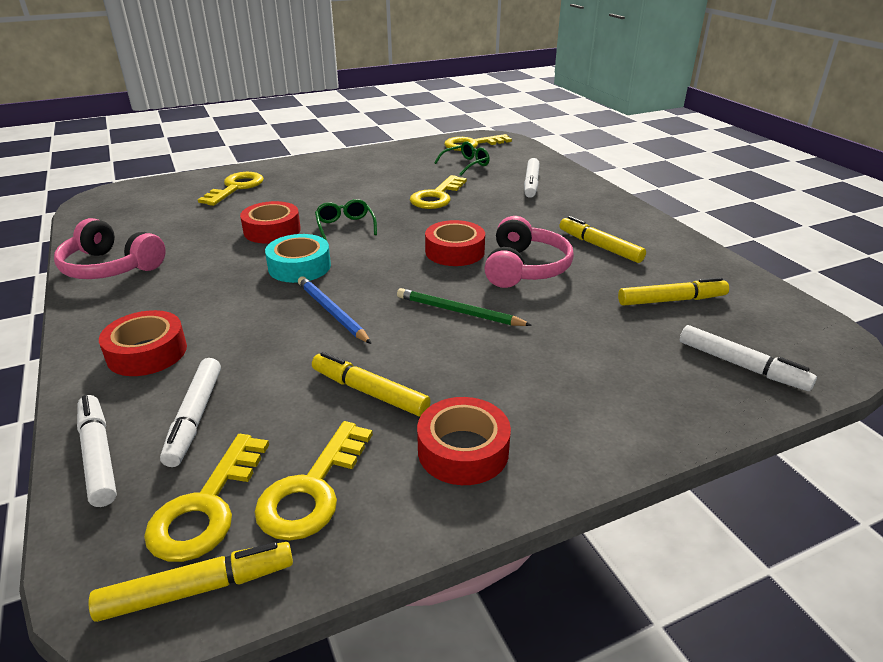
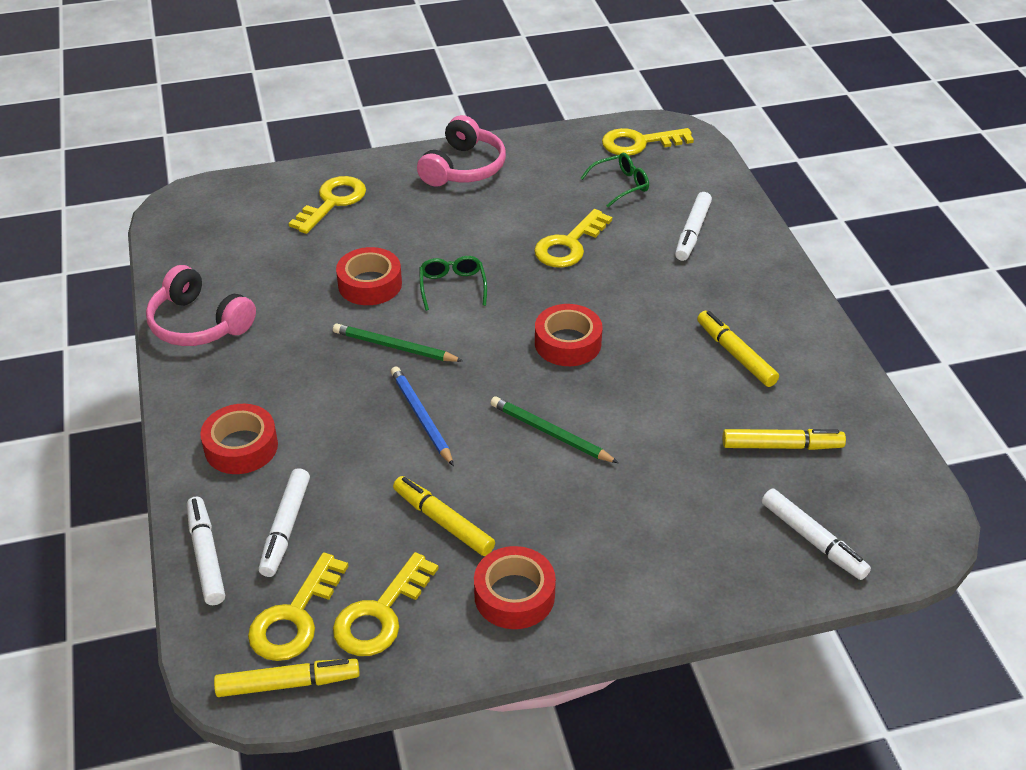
camera: 10 degrees right, 10 degrees up
(299, 267) = (395, 347): turquoise tape -> green pencil
(525, 268) = (638, 378): pink headphones -> pink headphones (463, 168)

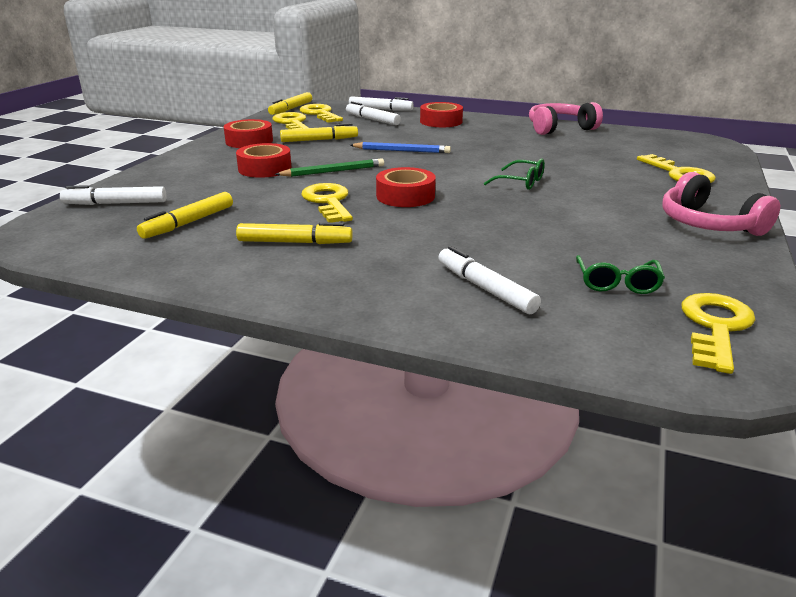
camera: 125 degrees right, 15 degrees down
(370, 284) = (553, 164): red tape -> red tape (265, 168)
(395, 347) = (475, 157): green pencil -> none
(569, 245) = (530, 229): yellow key -> yellow key (328, 202)

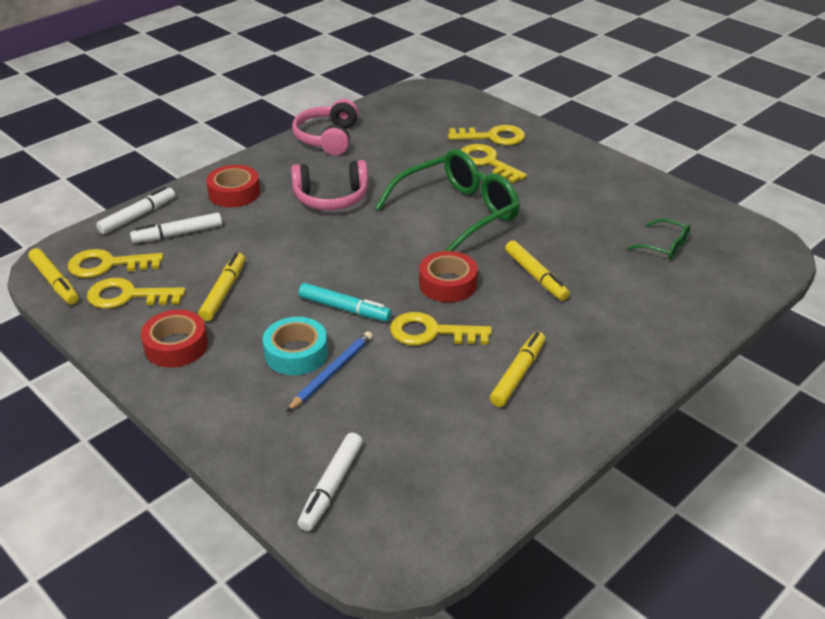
camera: 65 degrees left, 10 degrees up
(189, 223) = (429, 435): yellow marker -> yellow marker (536, 276)
(265, 168) = (296, 353): red tape -> turquoise tape
(333, 171) = (344, 309): green pencil -> turquoise marker
(401, 151) = (314, 248): blue pencil -> blue pencil (332, 373)
(485, 289) = (649, 302): white marker -> none
(520, 182) = (457, 213): green glasses -> green glasses, size x2.24
(708, 224) = (593, 171): pink headphones -> pink headphones (331, 198)
(715, 327) = (733, 237): yellow key -> yellow key (487, 162)

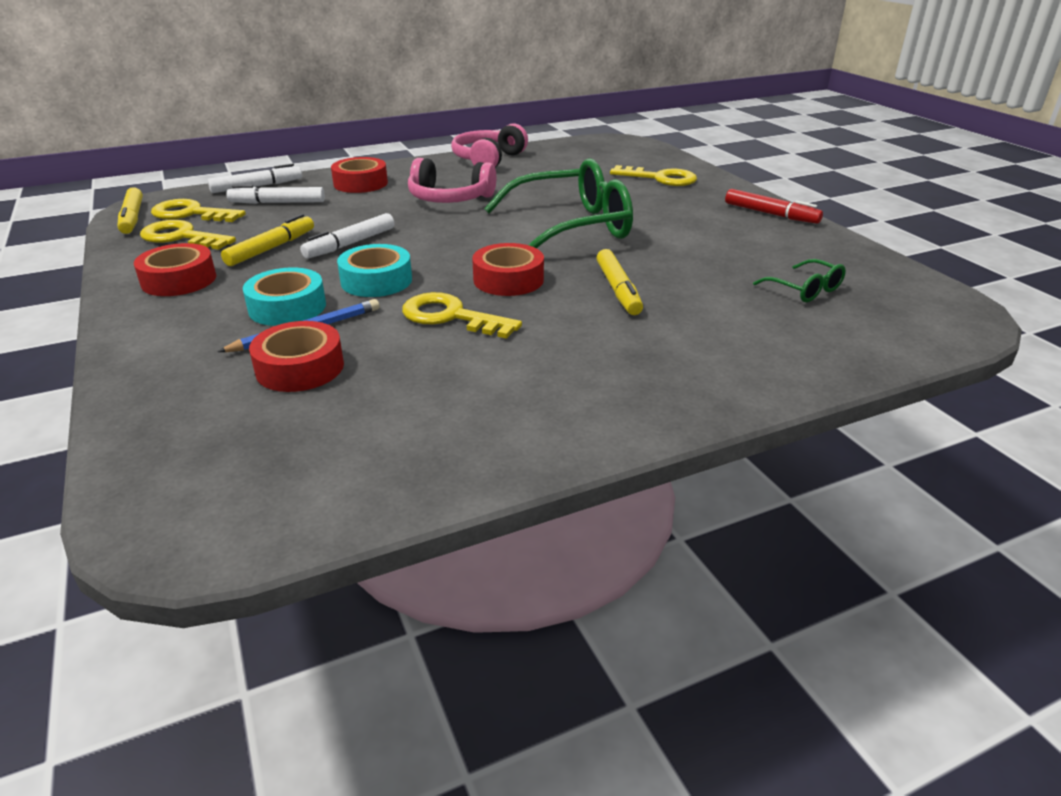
camera: 20 degrees right, 5 degrees down
(331, 487) = (191, 435): white marker -> white marker (350, 244)
(344, 309) = (376, 281): turquoise marker -> turquoise tape
(357, 409) = (300, 367): none -> red tape
(487, 162) = (638, 195): yellow key -> none
(518, 374) = (519, 374): yellow marker -> none
(602, 166) = (771, 214): none -> red marker

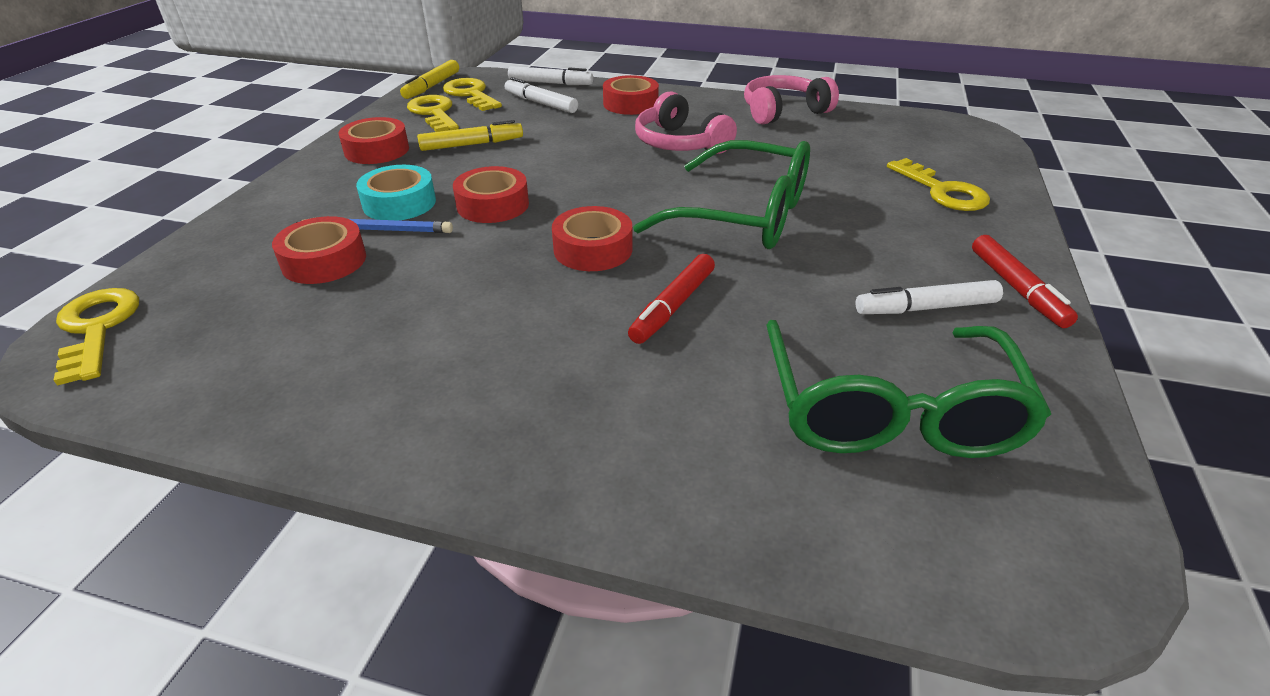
camera: 40 degrees right, 5 degrees up
(350, 244) = (530, 161): white marker -> white marker (926, 308)
(376, 281) = (493, 205): turquoise tape -> red tape
(451, 316) = (489, 266): yellow key -> yellow key (97, 328)
(618, 290) = (673, 306): yellow marker -> red marker
(804, 289) = (888, 409): green glasses -> green glasses, size x2.24

